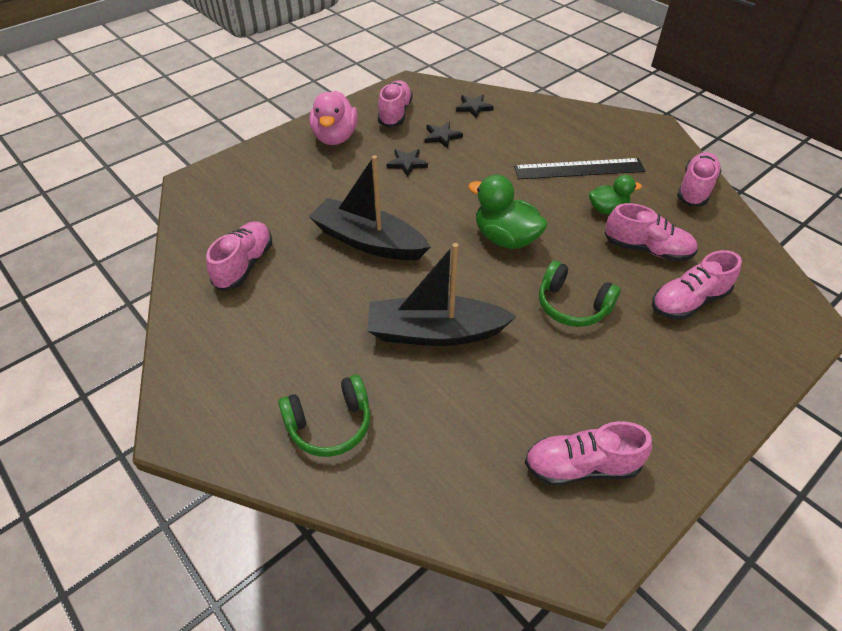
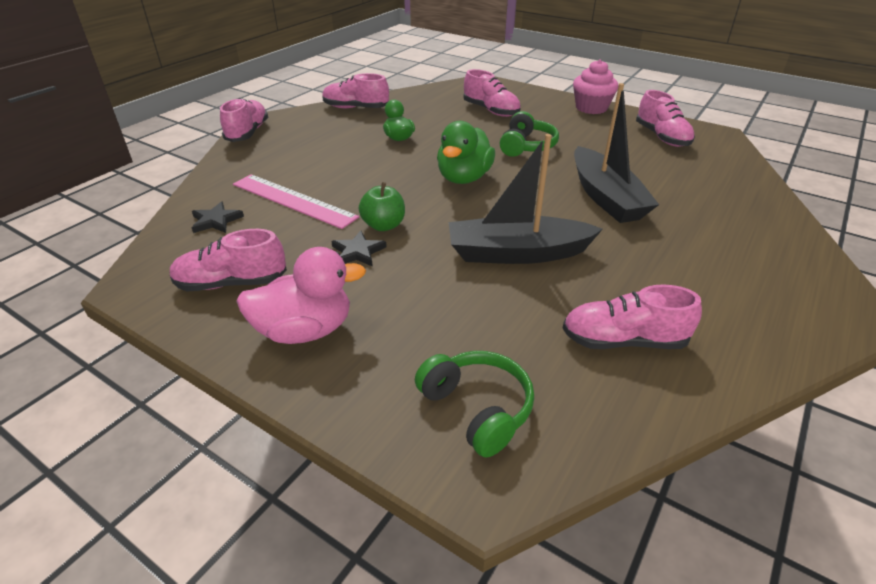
camera: 105 degrees left, 10 degrees down
(329, 424) = (745, 229): green headphones -> green headphones (477, 409)
(368, 241) = (517, 253): black boat -> black boat turned 75 degrees clockwise
(438, 179) = (383, 225): none -> green apple
(442, 136) = (290, 235): black star -> none
(492, 140) = (293, 200): none -> pink ruler
(579, 169) = (339, 152): black ruler -> none
(647, 249) = (443, 123): pink shoe -> pink shoe (247, 133)
(702, 422) = (591, 108): none -> pink cupcake

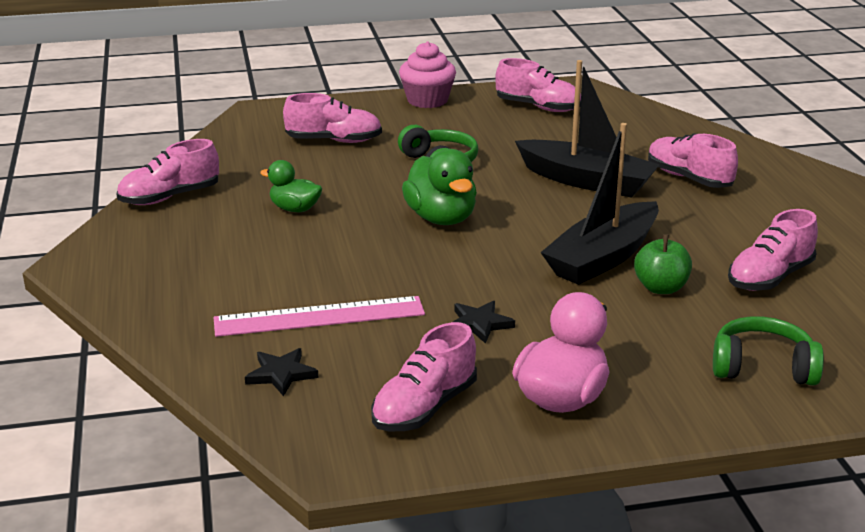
camera: 45 degrees left, 10 degrees down
(247, 133) = (93, 280): pink shoe -> pink shoe (688, 178)
(383, 225) = (455, 293): green apple -> green apple (661, 288)

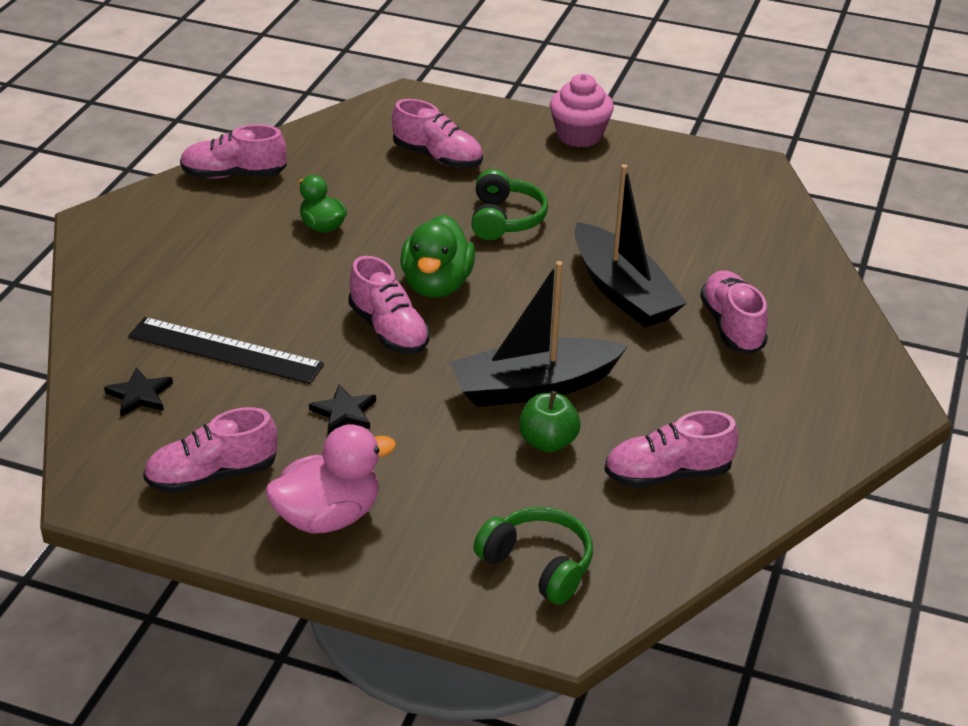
camera: 30 degrees right, 10 degrees up
(319, 317) = (225, 350): pink ruler -> black ruler
(538, 107) = (682, 181): pink shoe -> pink shoe (389, 330)

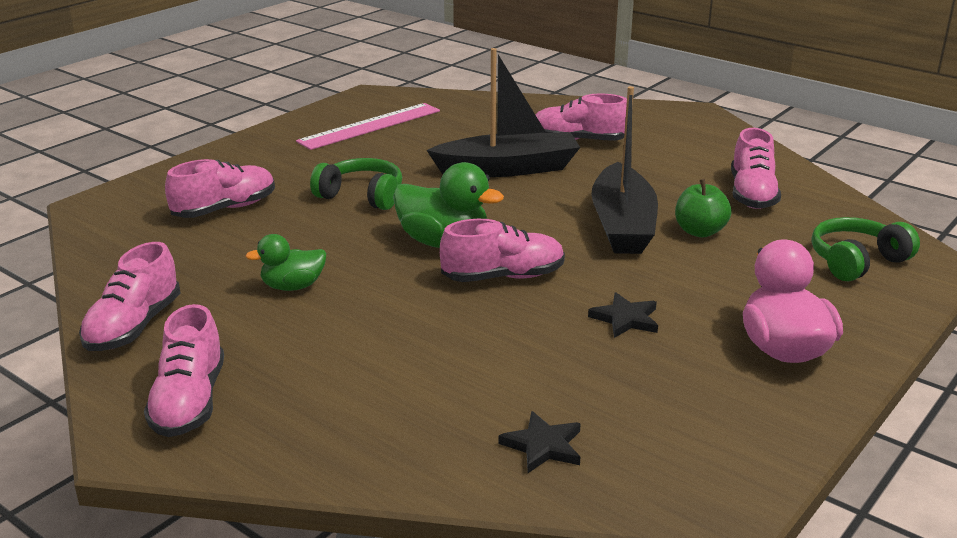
camera: 70 degrees left, 10 degrees down
(212, 475) = (706, 410): pink shoe -> pink shoe (189, 402)
(225, 350) = (486, 375): black ruler -> none
(579, 135) = (257, 144): pink cupcake -> none
(670, 185) = (370, 126): none -> pink ruler

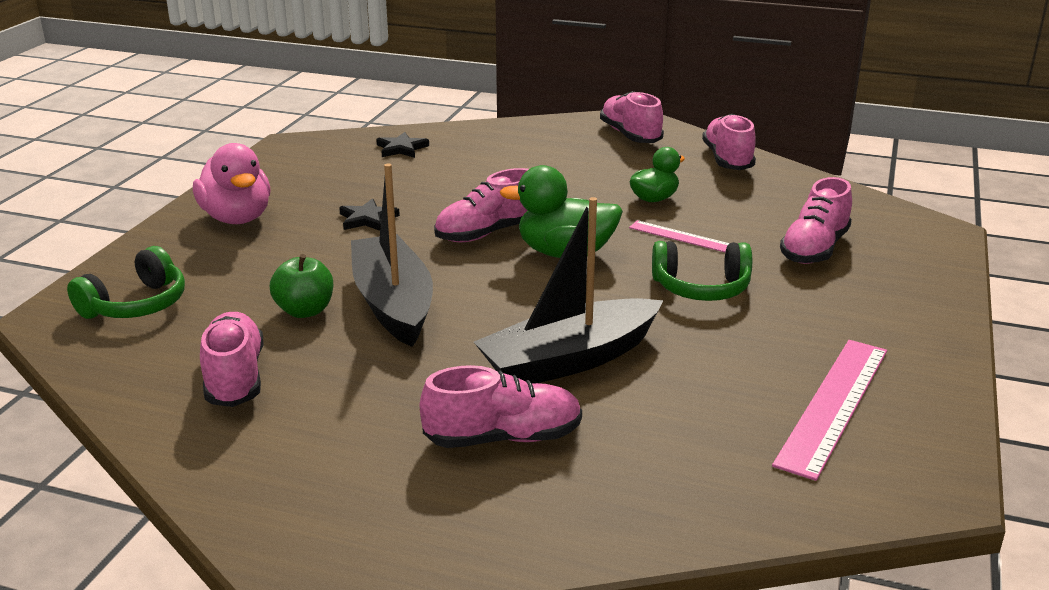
camera: 160 degrees right, 0 degrees up
(320, 239) = (682, 237): none -> pink ruler

